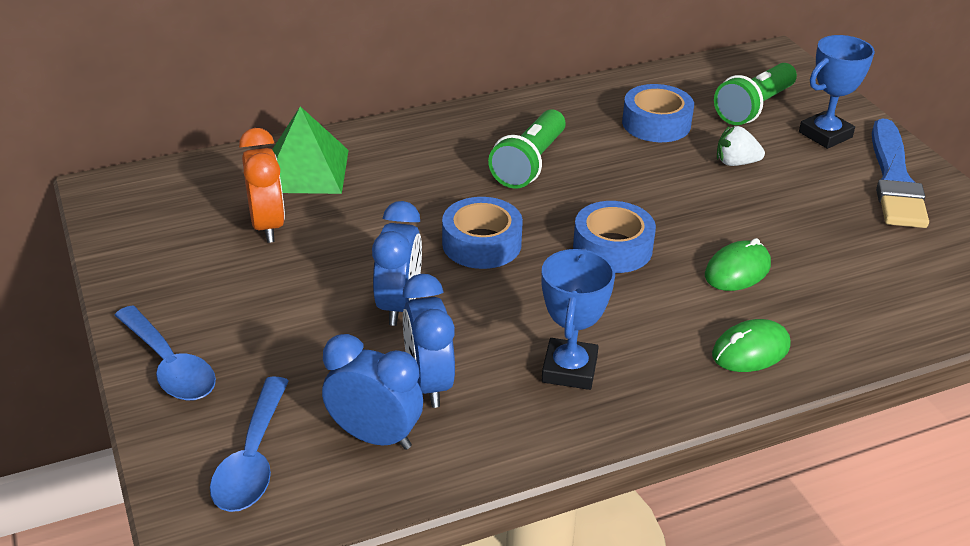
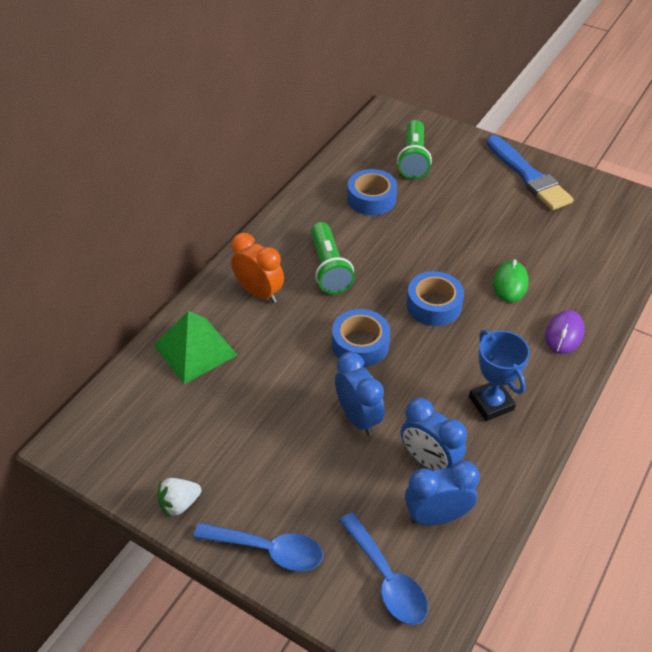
camera: 35 degrees left, 10 degrees up
(267, 226) = (216, 407): orange clock -> orange clock (259, 292)
(736, 163) = (441, 206): white strawberry -> white strawberry (179, 503)
(750, 350) = (564, 334): green mouse -> purple mouse
(825, 135) = (467, 161): blue trophy -> none

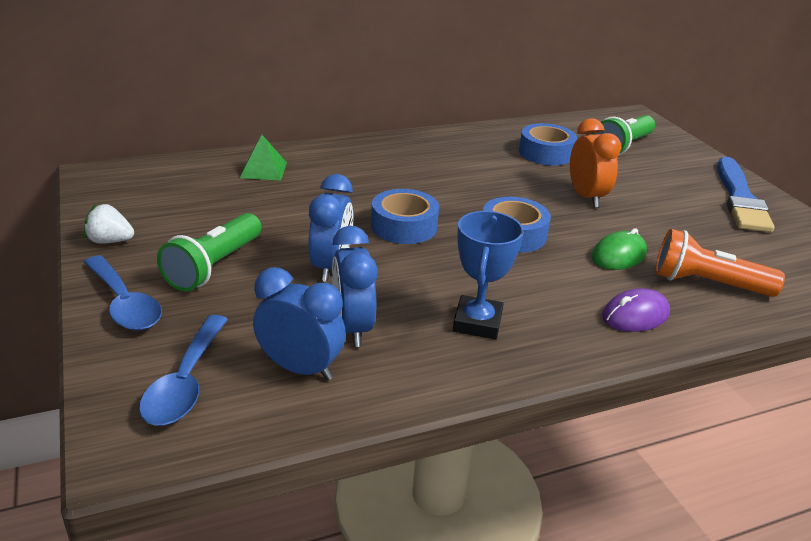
camera: 35 degrees right, 15 degrees down
(195, 349) = (263, 170): green pyramid -> green pyramid, size x0.64
(259, 292) = (363, 163): orange clock -> orange clock (586, 197)
(329, 268) = (445, 174): green flashlight -> green flashlight (214, 266)
(576, 278) = (706, 283): none -> orange flashlight

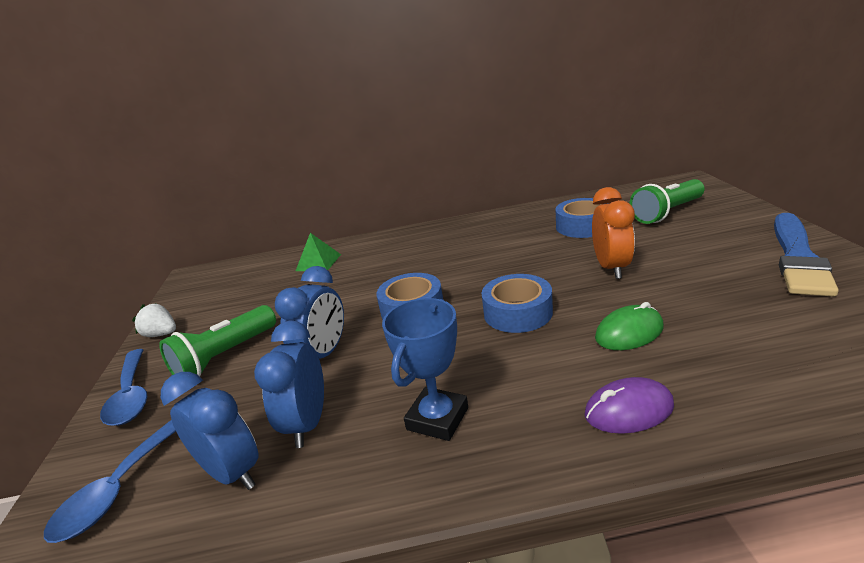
camera: 20 degrees right, 5 degrees down
(706, 283) = (734, 366): orange flashlight -> none

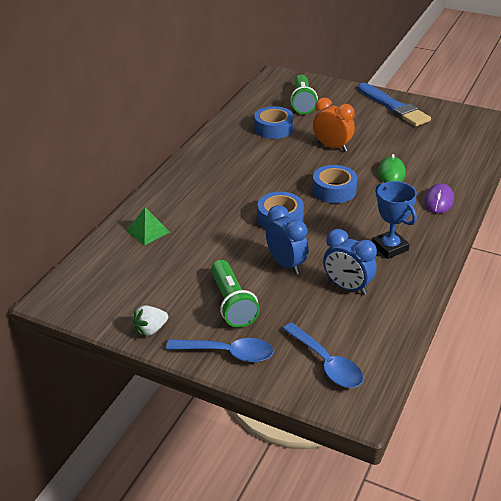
camera: 60 degrees left, 10 degrees up
(232, 473) = (359, 321): blue clock -> none

